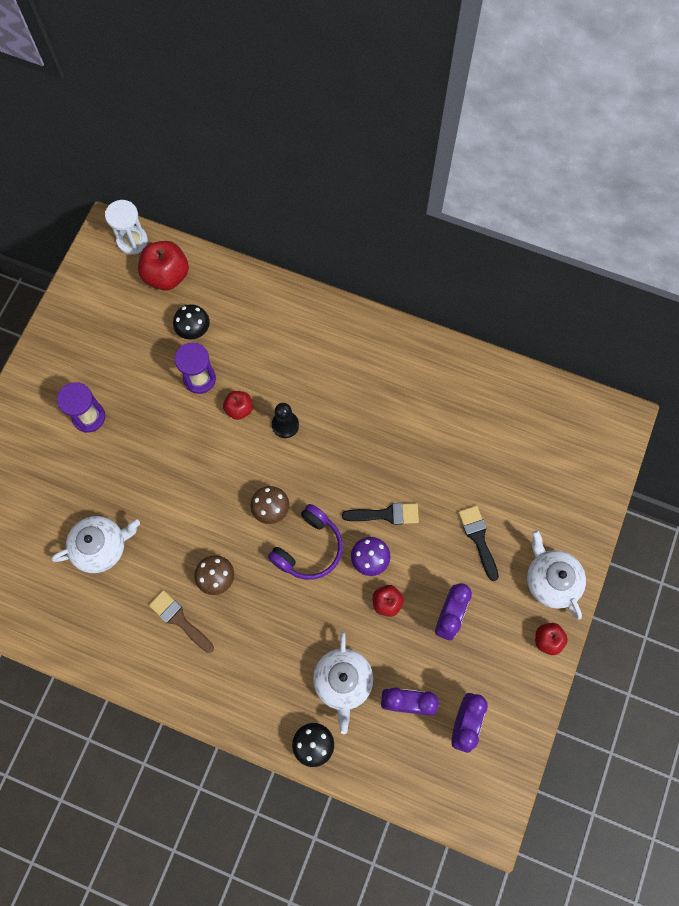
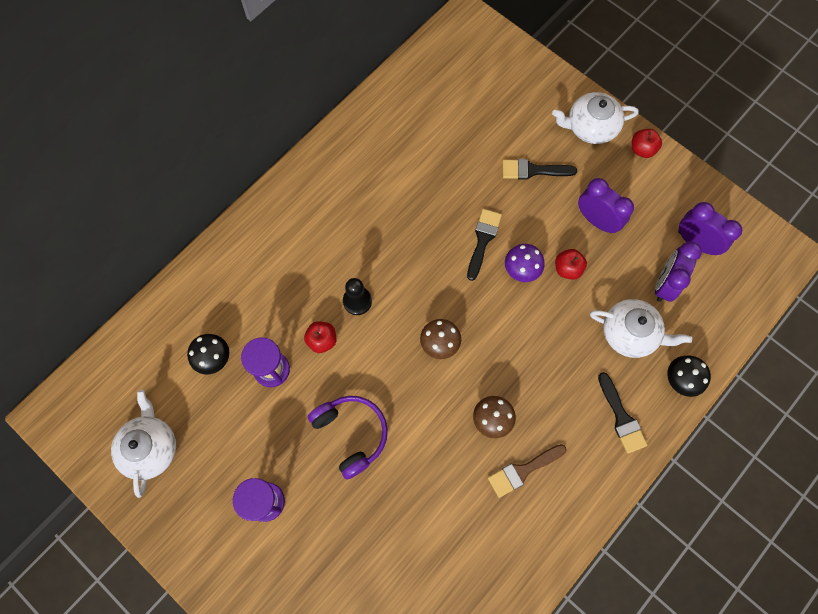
camera: 70 degrees left, 0 degrees up
(101, 547) = (418, 530): white teapot -> white teapot (150, 447)
(132, 241) = (76, 391): white hourglass -> none
(167, 276) = (137, 367): red apple -> none
(257, 696) = (621, 417): none -> black brush
(309, 548) = (492, 321): purple headphones -> purple headphones (351, 434)

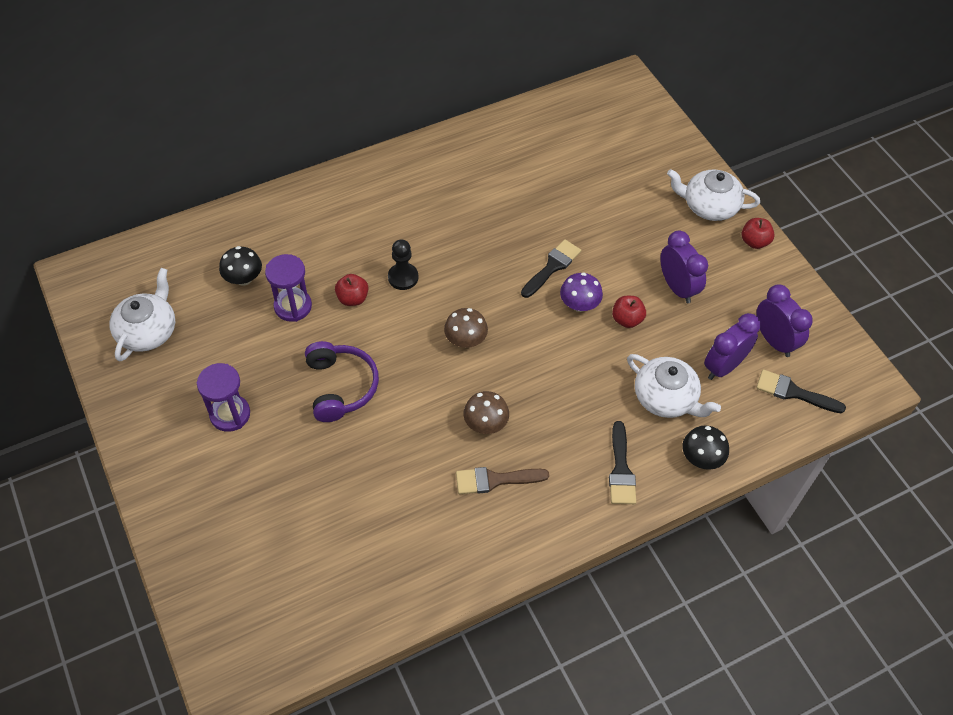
camera: 20 degrees right, 15 degrees down
(533, 170) = (632, 224): black brush -> black brush (794, 392)

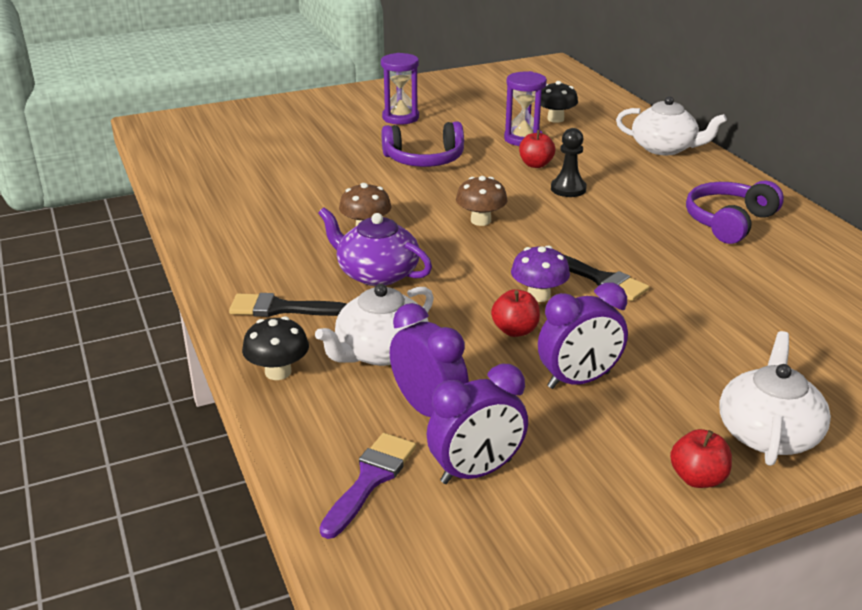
camera: 95 degrees right, 25 degrees down
(148, 331) = (492, 88): white teapot -> white teapot (664, 148)
(457, 182) = (728, 222): none -> purple headphones
(495, 480) = (293, 231): brown brush -> none
(560, 409) = (376, 273): none -> purple teapot
(794, 392) = (370, 479): black brush -> purple brush

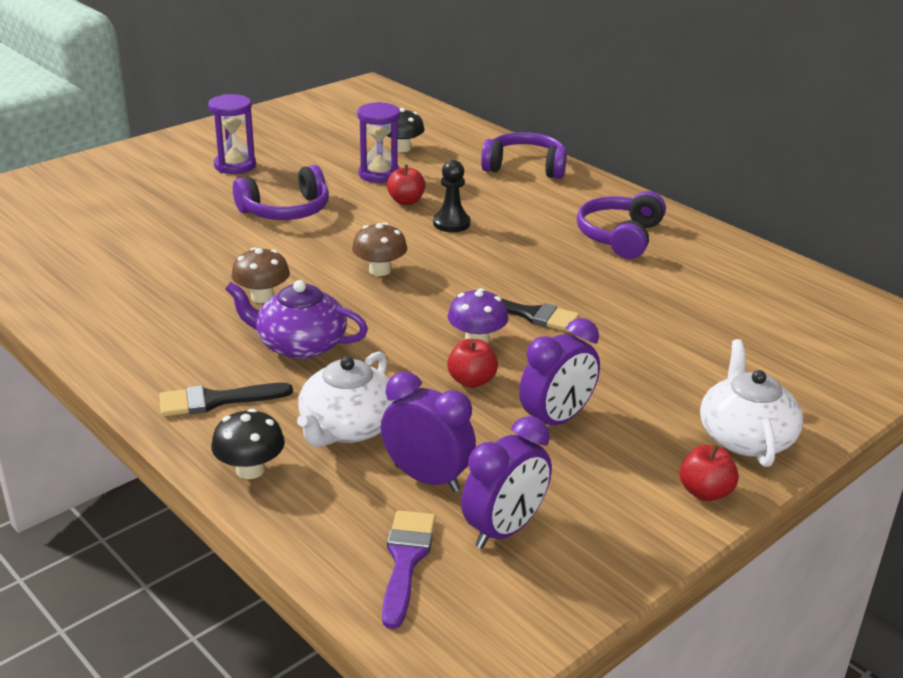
camera: 20 degrees left, 0 degrees up
(664, 148) = (525, 167): white teapot -> purple headphones

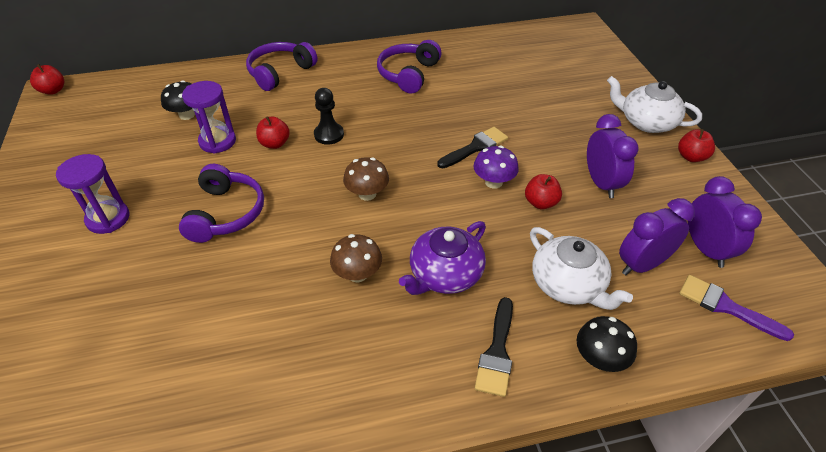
camera: 60 degrees left, 15 degrees up
(369, 86) = (53, 90): none -> red apple
(619, 236) = (408, 74): purple headphones -> purple headphones turned 60 degrees clockwise

